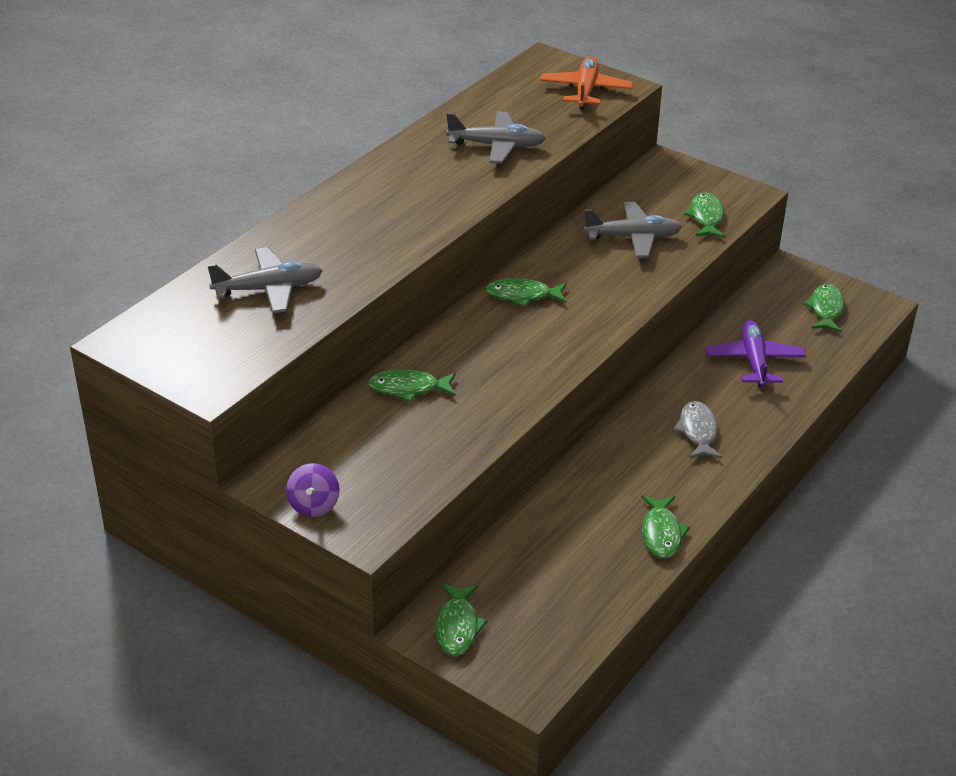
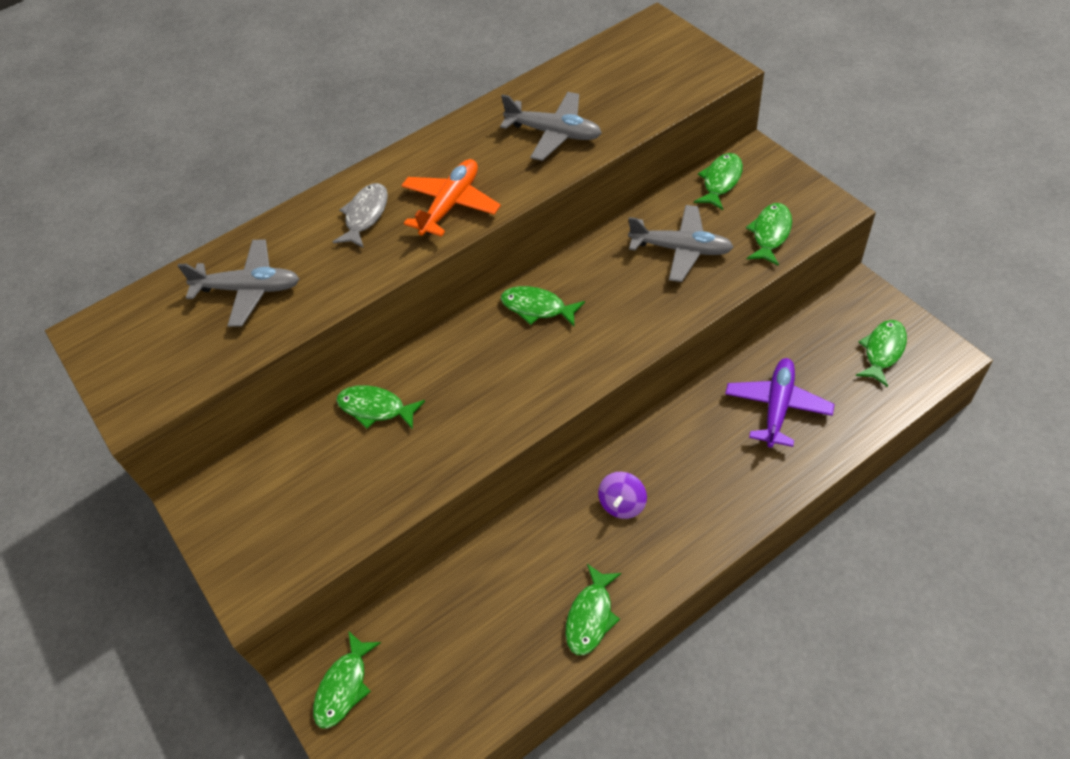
camera: 25 degrees right, 15 degrees up
(314, 505) = (222, 541): purple spinning top -> purple spinning top (622, 504)
(585, 91) = (678, 71): orange plane -> orange plane (451, 205)
(643, 185) = (720, 181): none -> green fish
(698, 431) = (681, 488): grey fish -> grey fish (365, 215)

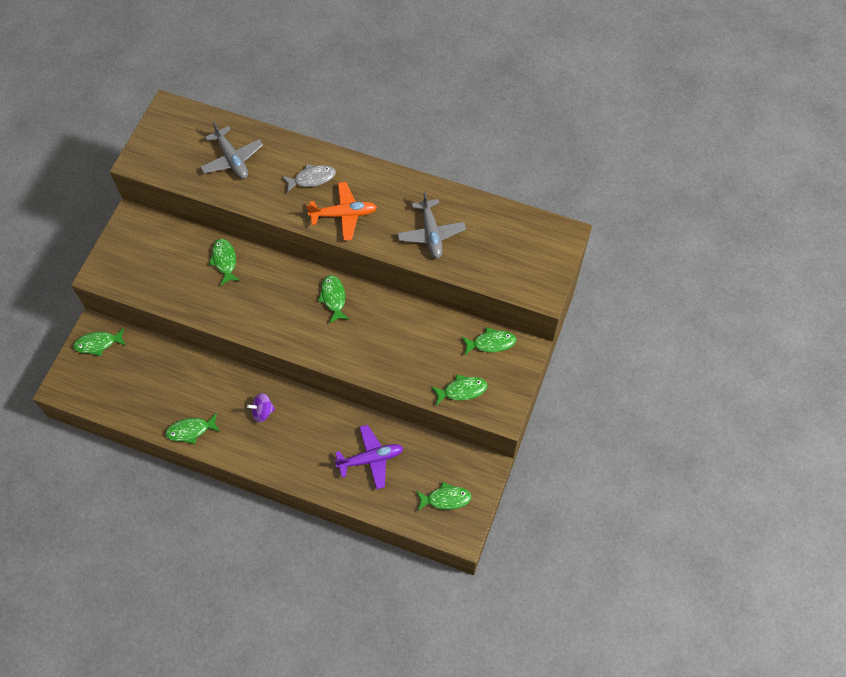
camera: 50 degrees right, 10 degrees up
(681, 249) = (420, 348): grey plane -> none

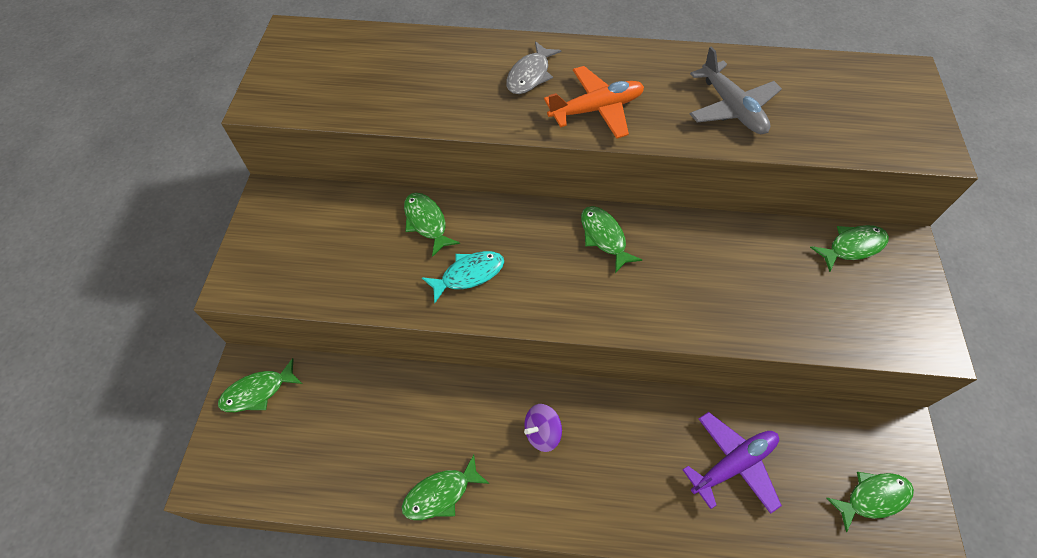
camera: 15 degrees left, 5 degrees down
(232, 159) = (405, 73): grey plane -> none
(239, 302) = (468, 274): none -> turquoise fish
(312, 178) = (530, 75): grey fish -> grey fish turned 150 degrees clockwise
(462, 390) = (853, 323): green fish -> none

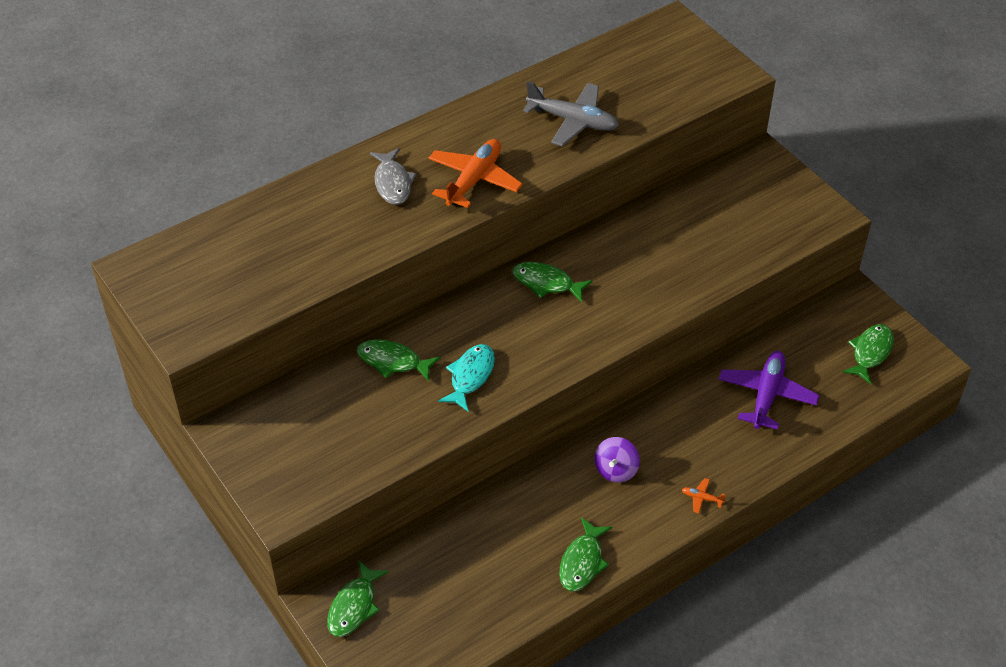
camera: 40 degrees left, 10 degrees down
(588, 517) = (702, 498): none -> orange plane
(852, 247) = (728, 179): green fish -> none

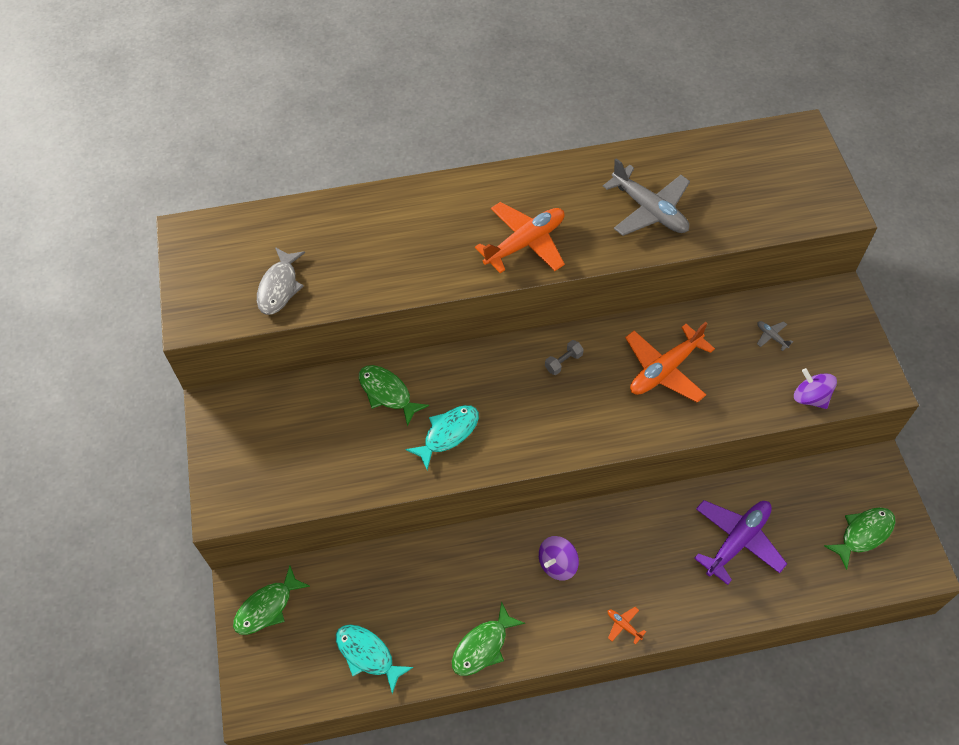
camera: 25 degrees right, 10 degrees up
(393, 183) = (449, 222): grey fish -> grey fish (279, 287)
(476, 609) = (368, 655): none -> turquoise fish
(546, 283) = (563, 362): green fish -> grey dumbbell
(642, 261) = (664, 370): none -> orange plane
(721, 205) = (771, 337): none -> grey plane
(779, 243) = (810, 397): none -> purple spinning top

